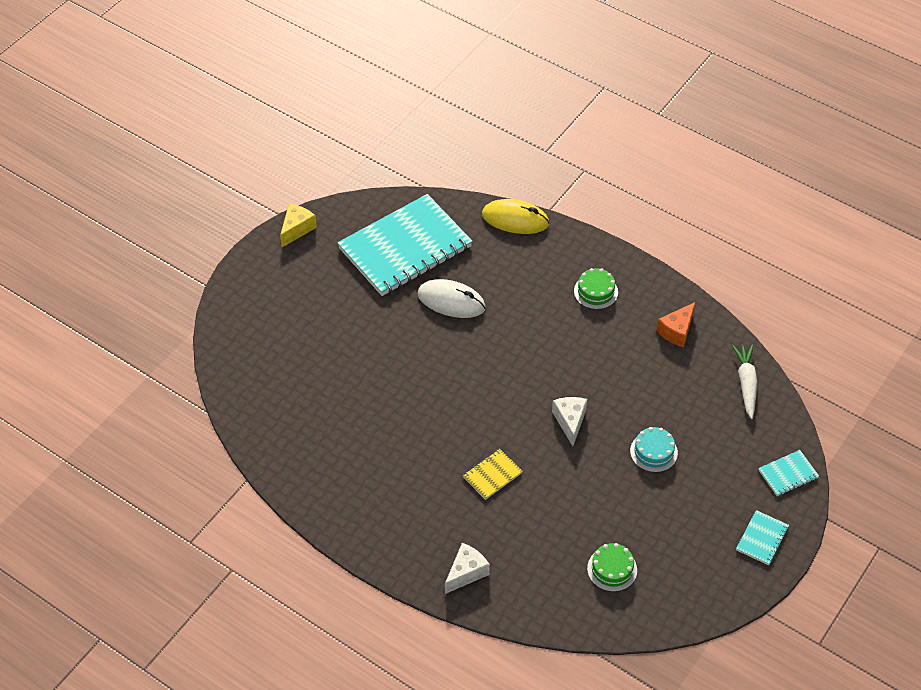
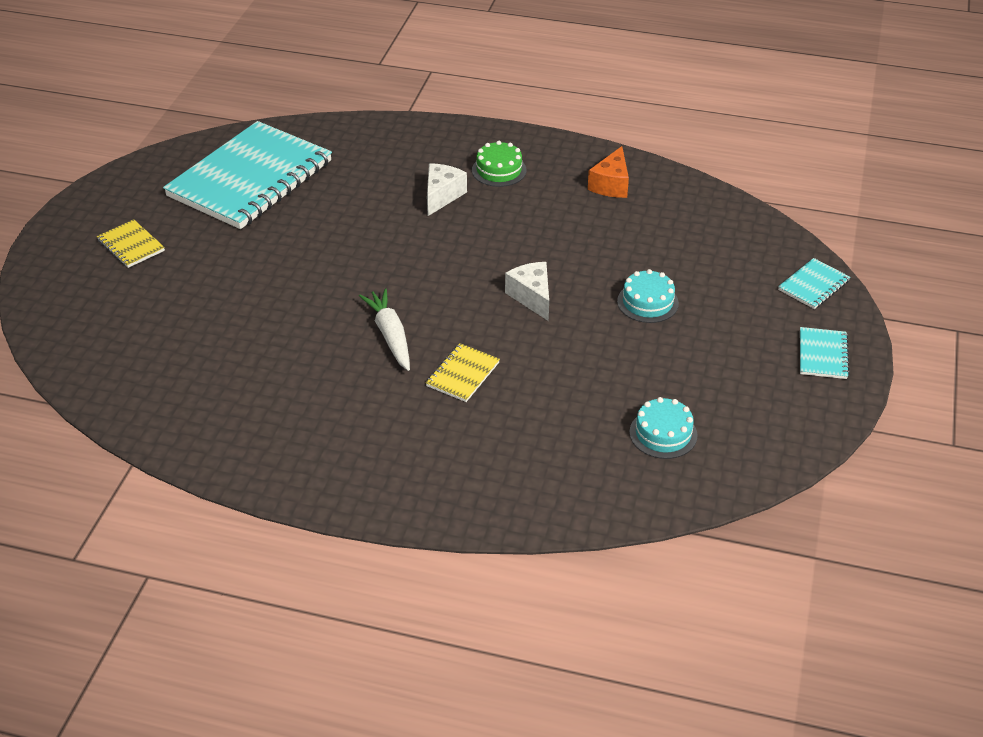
camera: 20 degrees left, 10 degrees down
(297, 229) = (105, 190): yellow cheese -> none
(300, 289) = (131, 245): none -> yellow notebook
(451, 301) = (330, 216): white mouse -> none
(466, 573) = (479, 488): white cheese -> white cheese (442, 196)
(515, 219) = (372, 127): yellow mouse -> none
(612, 569) = (663, 433): green cake -> turquoise cake
(746, 383) = (716, 214): white carrot -> white carrot (390, 335)

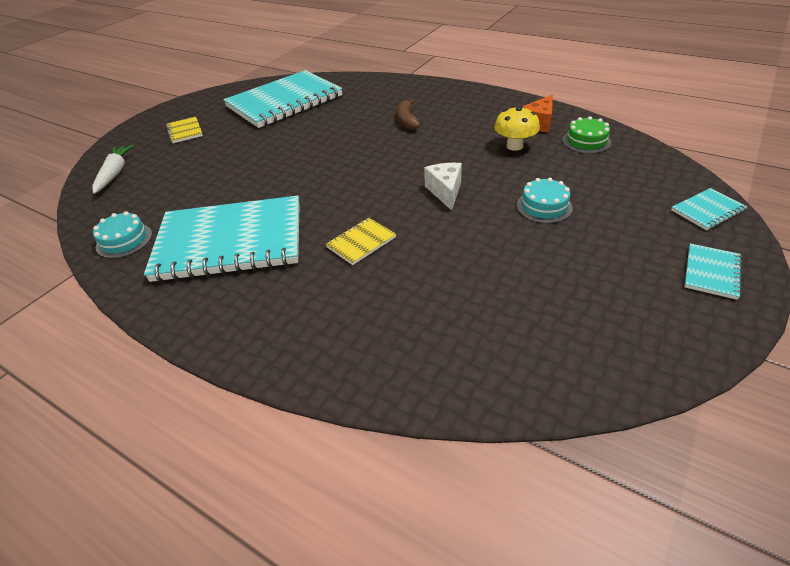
camera: 20 degrees right, 0 degrees up
(306, 396) = (230, 242): none -> turquoise notebook
(390, 335) = (320, 206): white carrot -> white carrot (115, 173)
(442, 196) = (407, 120): white cheese -> brown banana
(499, 170) = (455, 109): green cake -> green cake (586, 141)
(592, 223) = (514, 146): none -> yellow mushroom
(663, 433) = (525, 323): turquoise cake -> turquoise cake (124, 240)

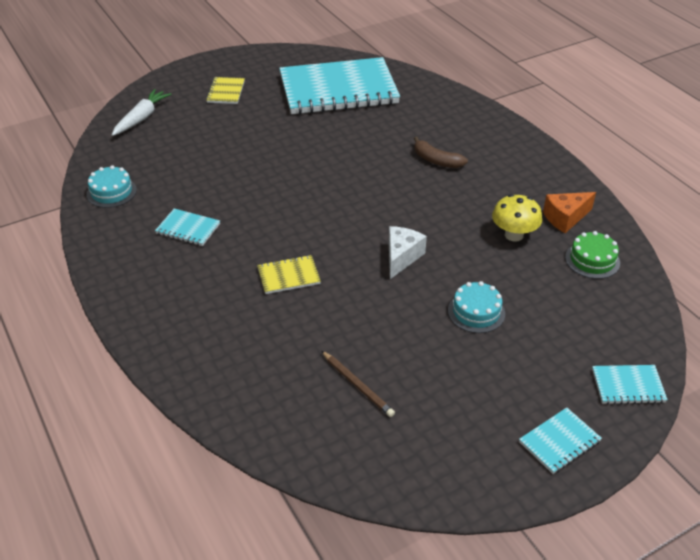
camera: 25 degrees right, 0 degrees up
(230, 242) = (188, 229): turquoise notebook -> turquoise notebook, size x0.40
(407, 120) = (436, 160): brown banana -> brown banana turned 75 degrees counterclockwise
(508, 304) = (357, 385): none -> brown pencil

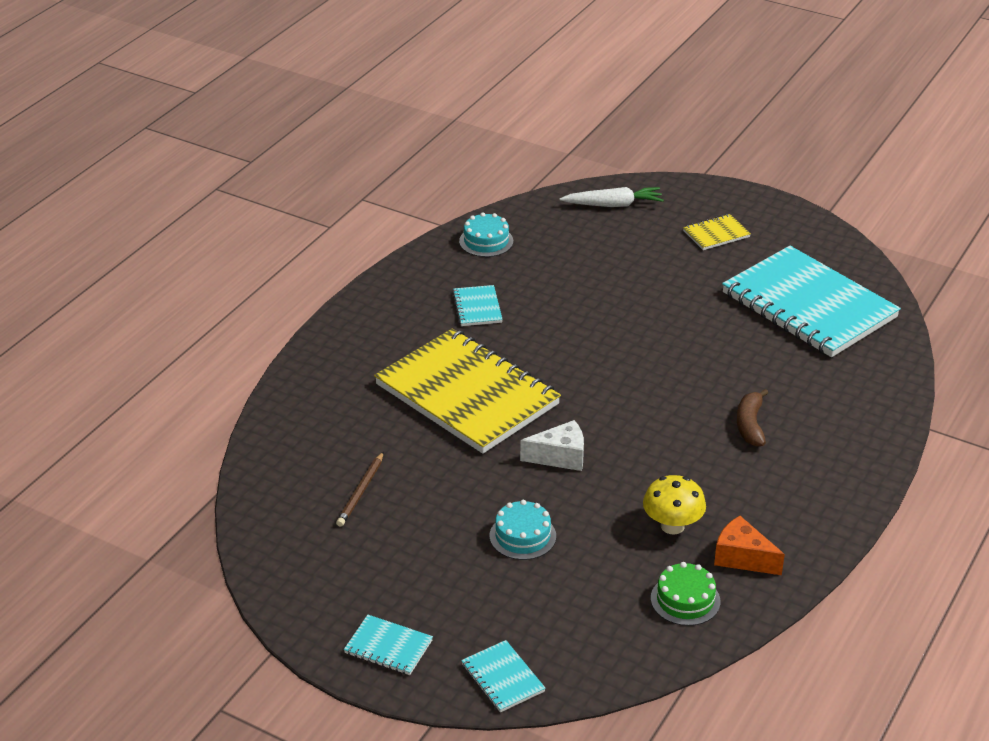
camera: 60 degrees right, 5 degrees down
(288, 276) = (467, 395): yellow notebook -> yellow notebook, size x2.47

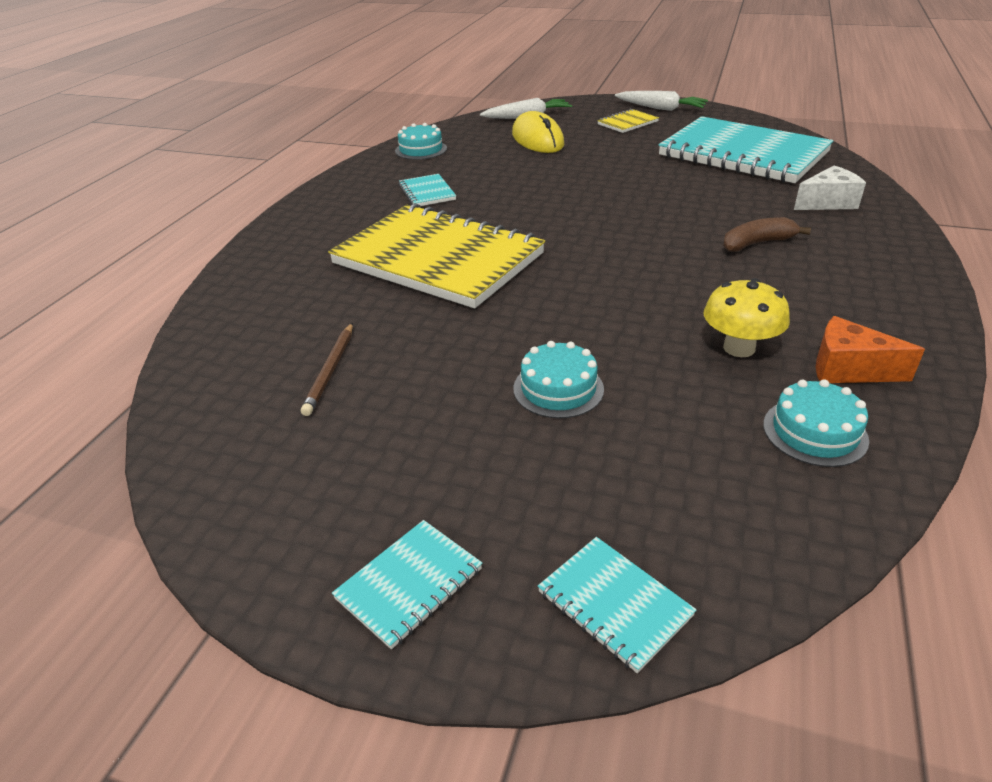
camera: 10 degrees left, 0 degrees up
(388, 647) = (409, 584): turquoise notebook -> turquoise notebook turned 60 degrees counterclockwise
(560, 457) = (567, 299): white cheese -> white cheese (827, 203)
(610, 245) = (537, 139): none -> yellow mouse
(685, 600) = (815, 432): green cake -> turquoise cake
(750, 425) = (757, 243): brown banana -> brown banana turned 75 degrees clockwise
(764, 214) = (661, 108): none -> white carrot

